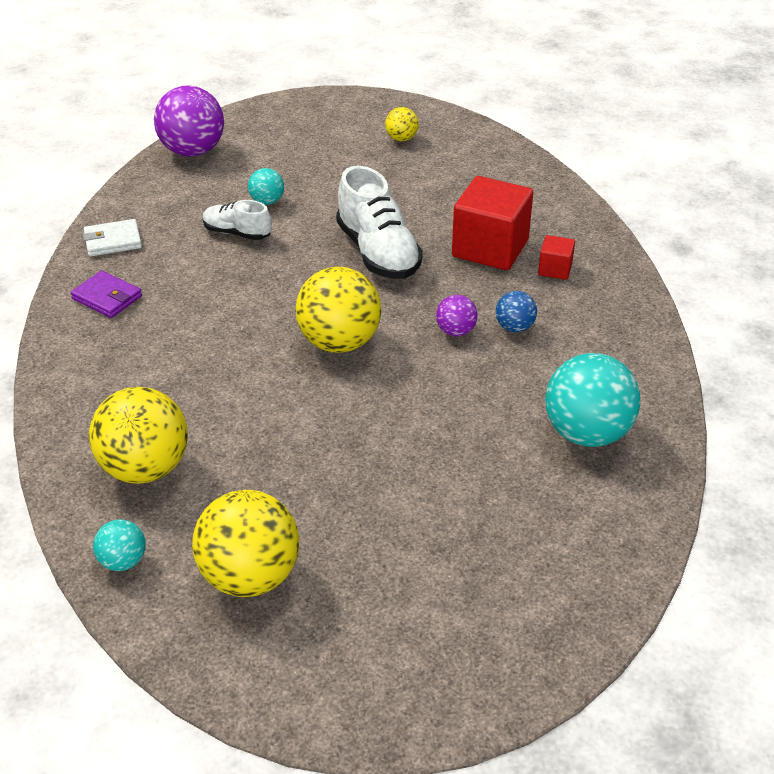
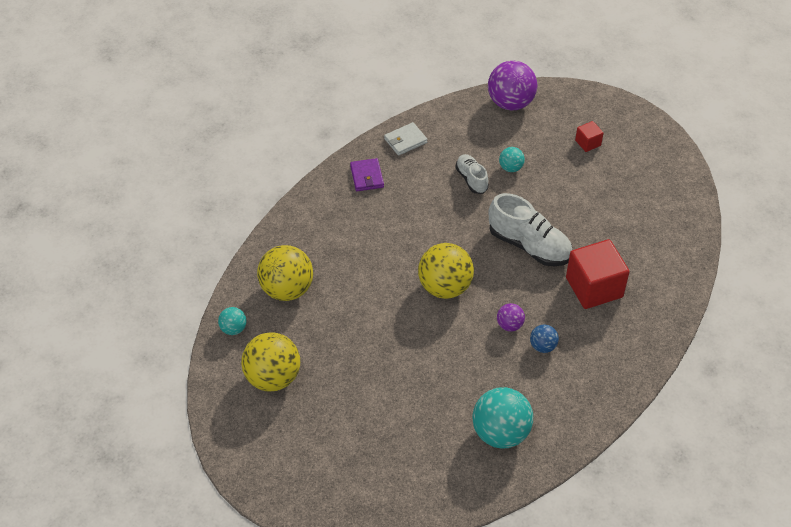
camera: 45 degrees right, 10 degrees up
(113, 241) = (405, 141): white wallet -> white wallet turned 60 degrees counterclockwise
(378, 253) = (529, 245): white shoe -> white shoe turned 75 degrees counterclockwise
(401, 139) = (640, 173): yellow ball -> none
(555, 269) = (612, 328): red cube -> red cube (588, 143)

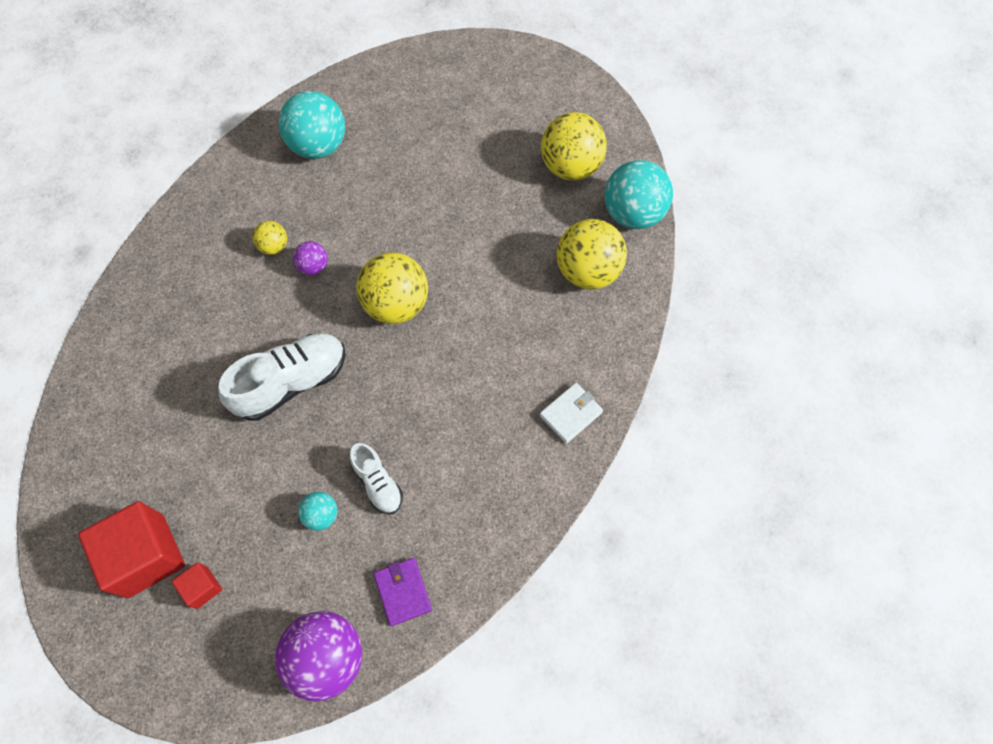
camera: 170 degrees right, 15 degrees up
(233, 329) = (633, 214): turquoise ball -> turquoise ball, size x2.02
(367, 176) = (529, 462): purple wallet -> purple wallet (403, 592)
(405, 141) = (485, 542): white wallet -> white wallet (570, 414)
(529, 245) = (291, 382): white shoe -> white shoe turned 120 degrees clockwise
(543, 346) = (274, 246): blue ball -> yellow ball
(594, 287) = (209, 333): red cube -> red cube (146, 556)

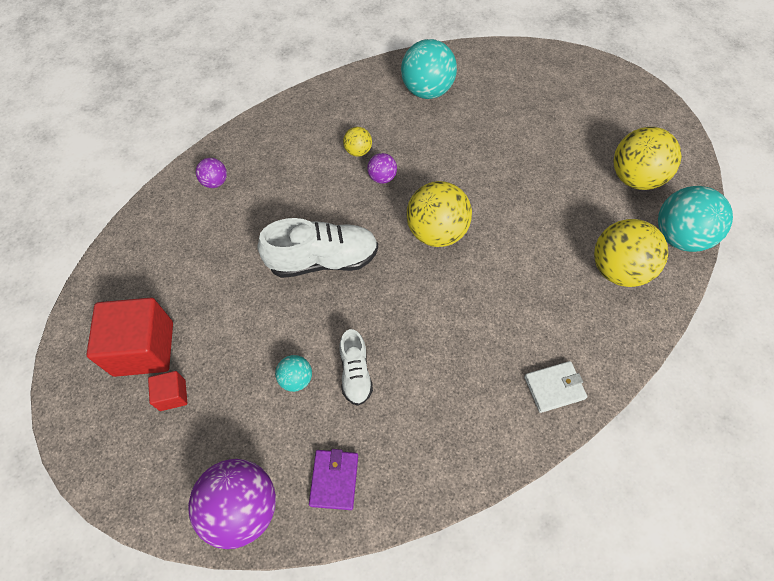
camera: 25 degrees right, 5 degrees down
(129, 345) = (215, 182): none -> purple ball

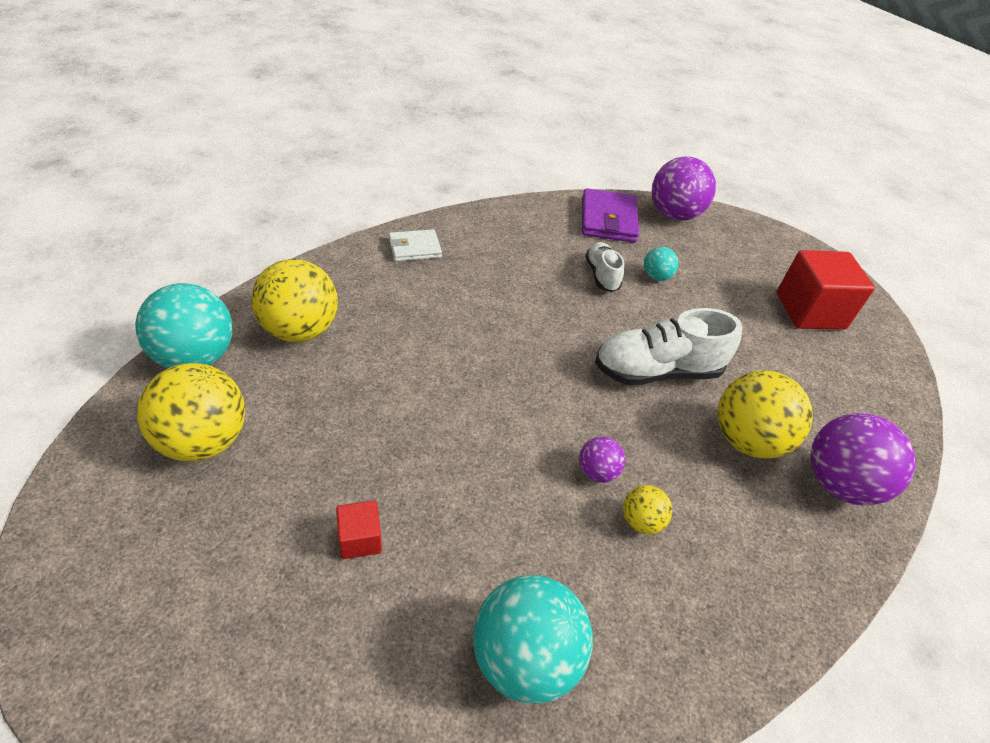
camera: 175 degrees right, 15 degrees down
(172, 395) = (762, 277): red cube -> red cube (360, 539)
(215, 182) = (838, 483): purple ball -> purple ball, size x2.02
(334, 480) = (608, 220): purple wallet -> purple wallet, size x1.59
(436, 232) = (518, 390): yellow ball -> yellow ball (747, 440)

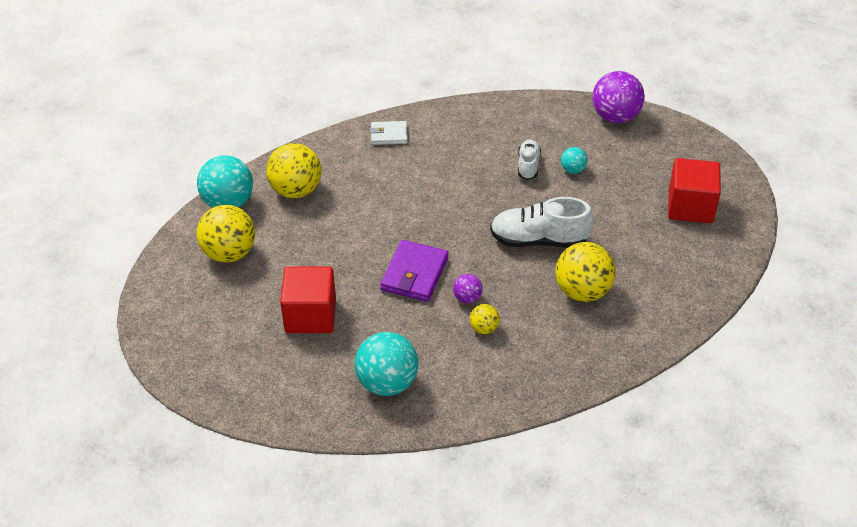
camera: 20 degrees right, 0 degrees up
(360, 539) = (310, 315): red cube -> red cube, size x2.09
(608, 220) = (554, 119): purple wallet -> purple wallet (414, 274)
(838, 483) = (635, 325): purple ball -> none

